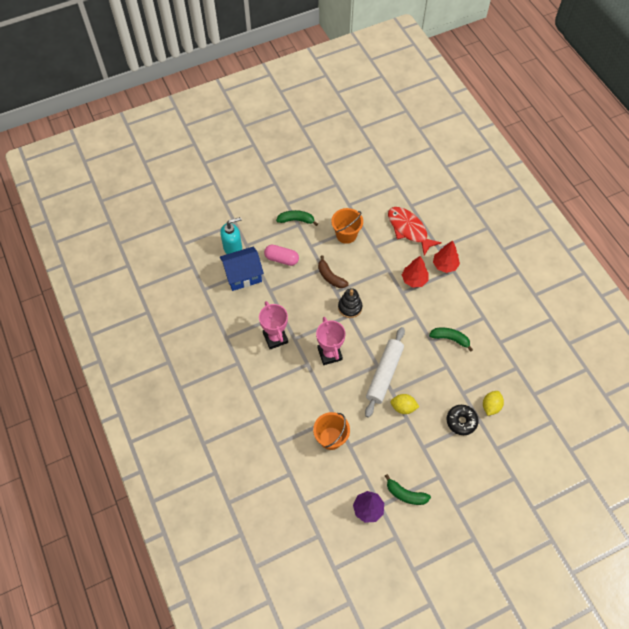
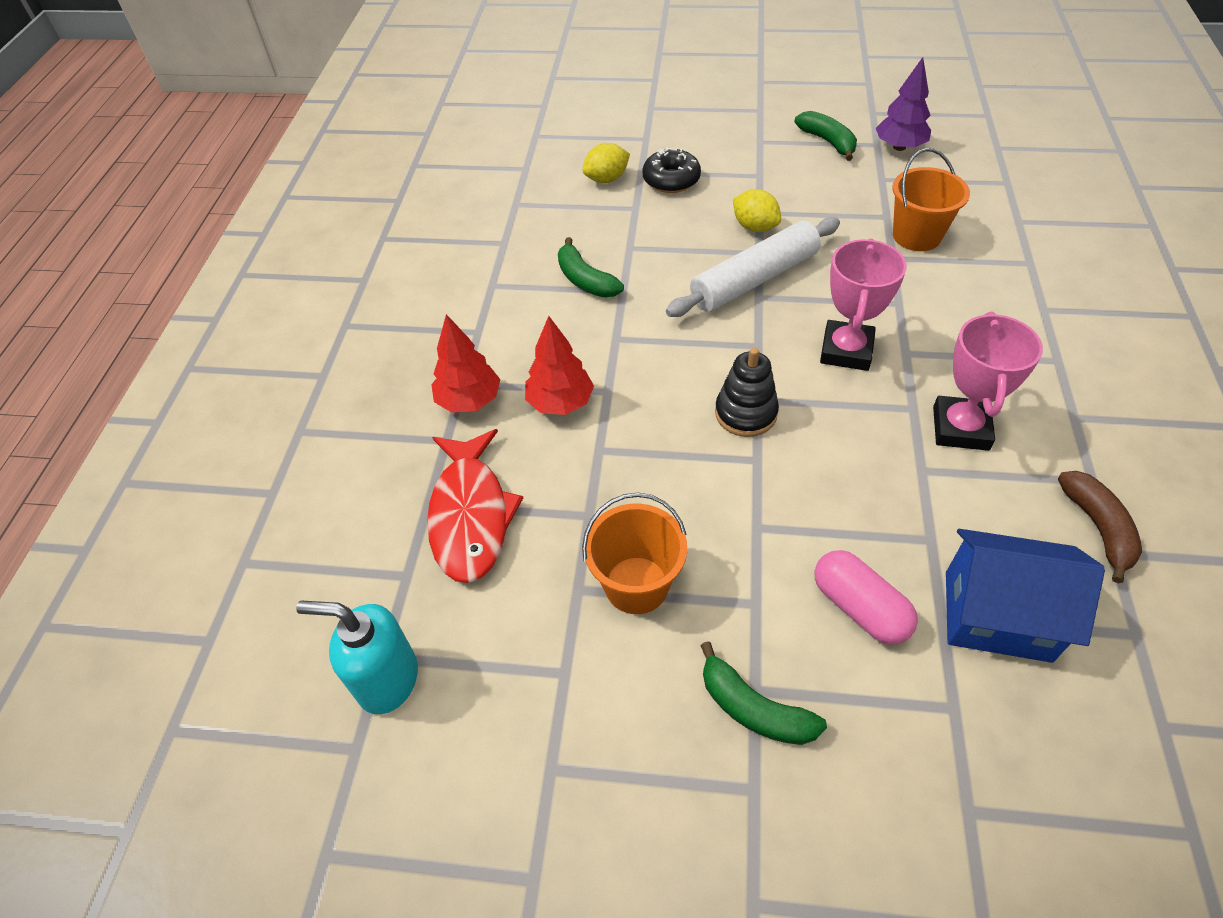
camera: 145 degrees left, 10 degrees down
(233, 248) = (1004, 720): turquoise soap dispenser -> turquoise soap dispenser (387, 680)
(330, 277) = (750, 498): brown banana -> brown banana (1098, 528)

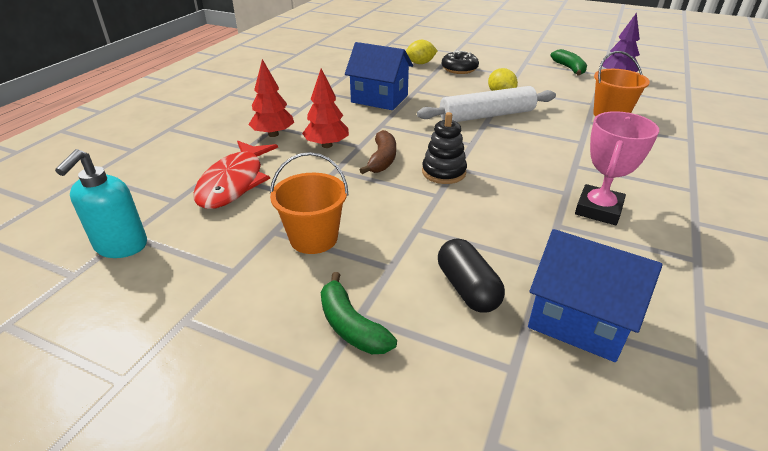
camera: 15 degrees right, 15 degrees down
(387, 680) = (121, 246): turquoise soap dispenser -> turquoise soap dispenser turned 105 degrees counterclockwise
(585, 280) = (379, 99): green banana -> blue house
(846, 350) = (532, 157): pink trophy -> none
(859, 607) = (467, 288): pink capsule -> black capsule
(1098, 528) = (691, 288): brown banana -> brown banana (382, 160)

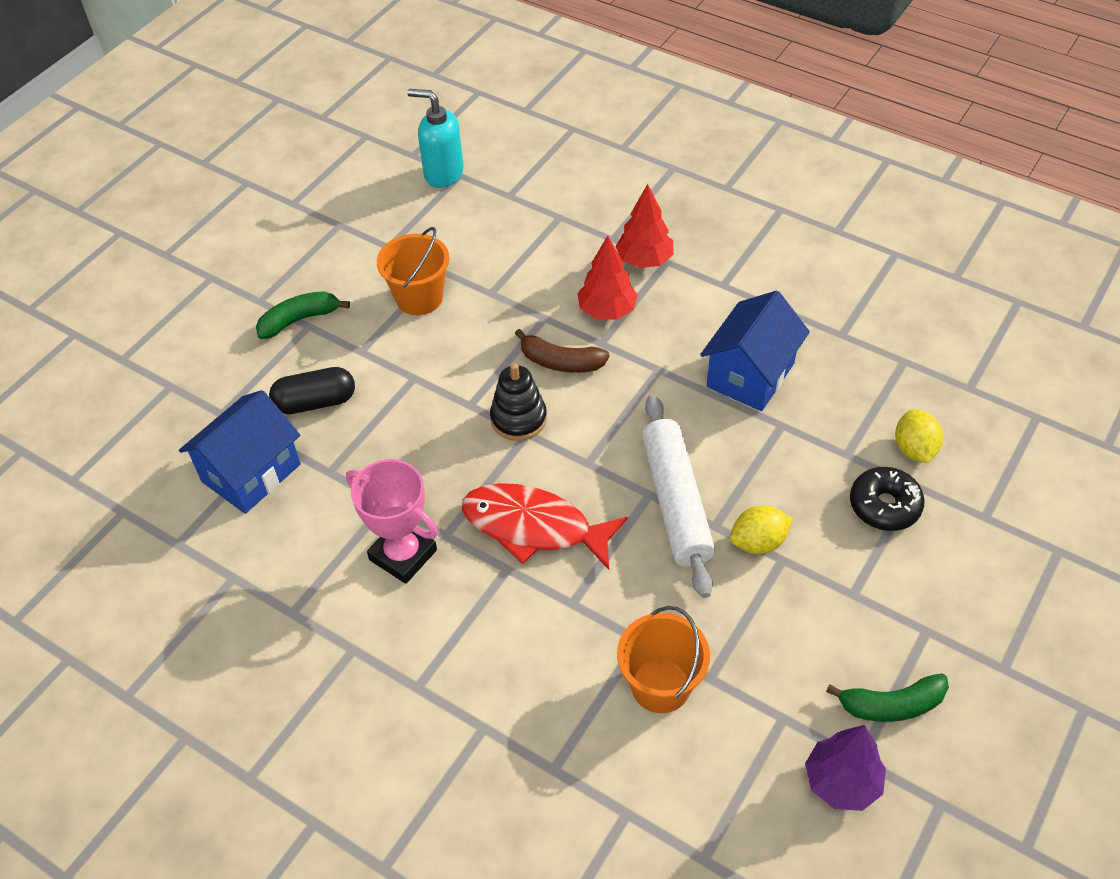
camera: 100 degrees right, 15 degrees up
(234, 182) = (534, 235): red fish -> red fish (534, 527)

